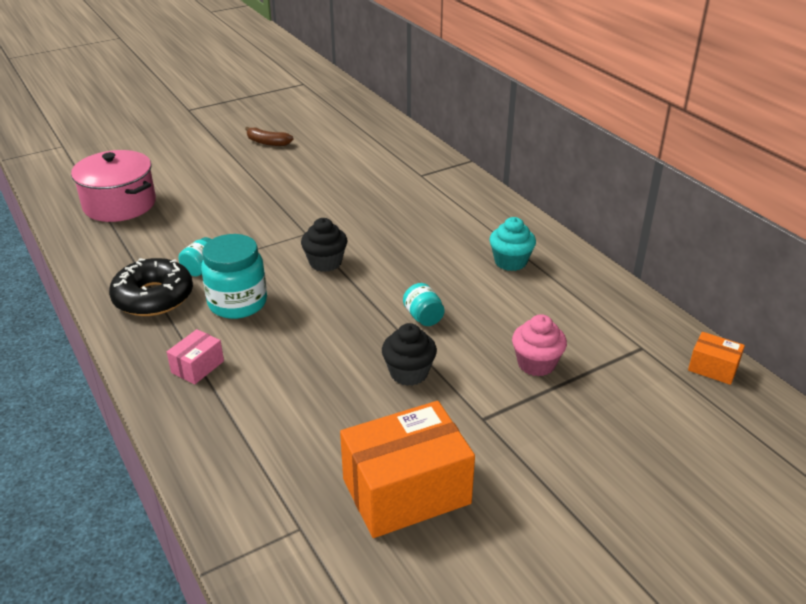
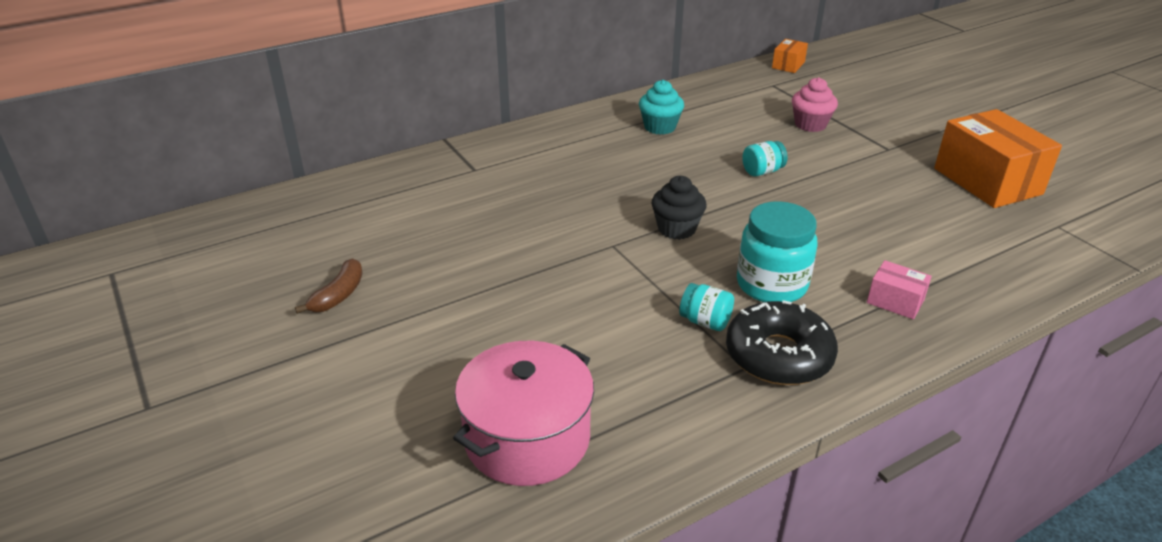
camera: 90 degrees left, 0 degrees up
(409, 373) = (847, 179): black cupcake -> none

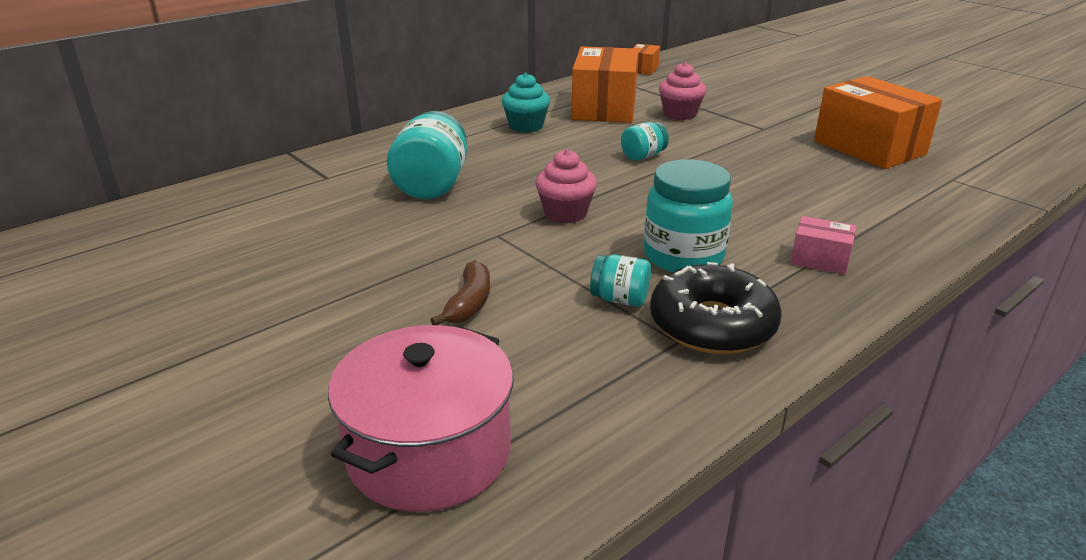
camera: 10 degrees left, 5 degrees down
(338, 295) = (166, 316): brown banana -> brown banana (469, 303)
(564, 187) = (432, 185): none -> turquoise jar
(676, 229) = (565, 213): black cupcake -> pink cupcake
(738, 111) = (604, 108): none -> orange box

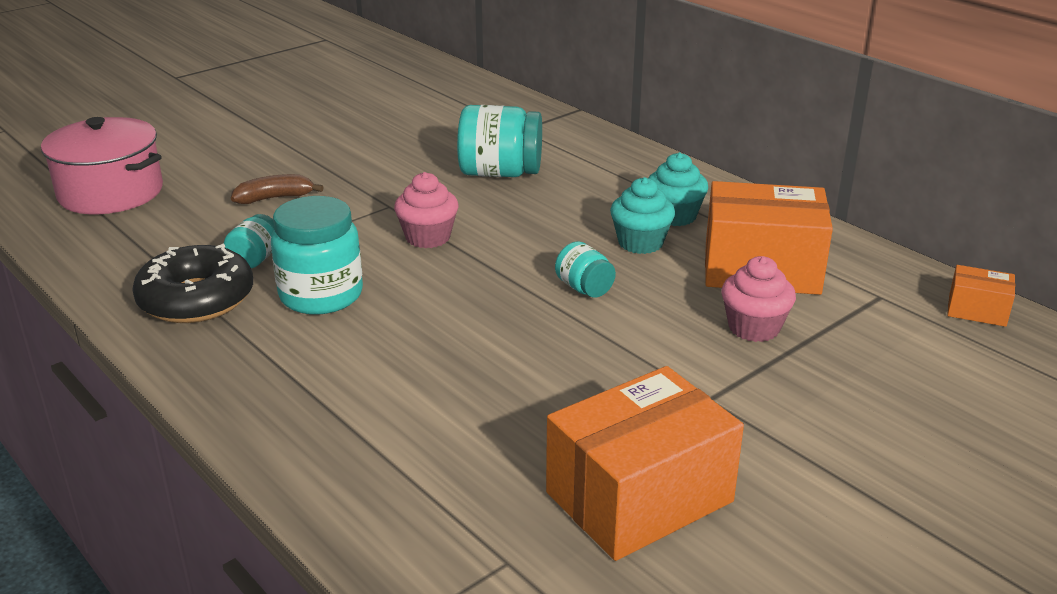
camera: 90 degrees right, 0 degrees up
(469, 303) = (275, 198): brown banana -> brown banana turned 150 degrees clockwise
(570, 138) = (640, 243): none -> turquoise cupcake
(819, 259) = (289, 378): pink box -> none

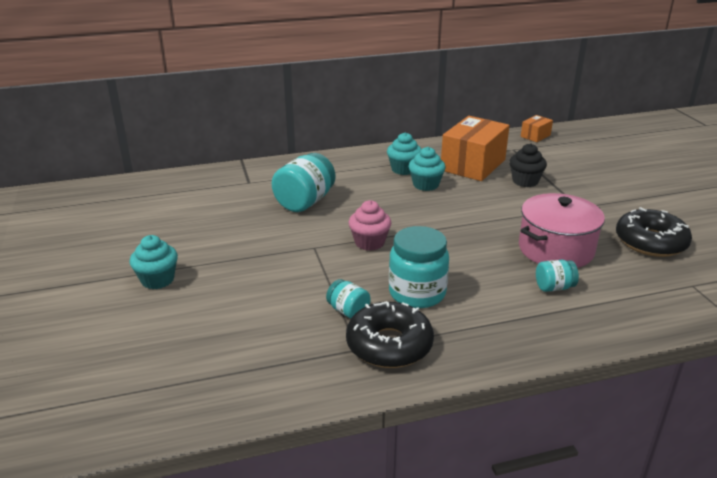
camera: 65 degrees left, 0 degrees up
(111, 193) = (167, 369): pink pot -> pink pot (556, 249)
(262, 145) = (157, 280): none -> turquoise cupcake
(275, 198) = (259, 289): brown banana -> none
(584, 288) = (463, 210): turquoise jar -> turquoise jar (554, 287)
(639, 497) = (650, 242): orange box -> black donut
(754, 328) = (525, 181): pink cupcake -> black cupcake

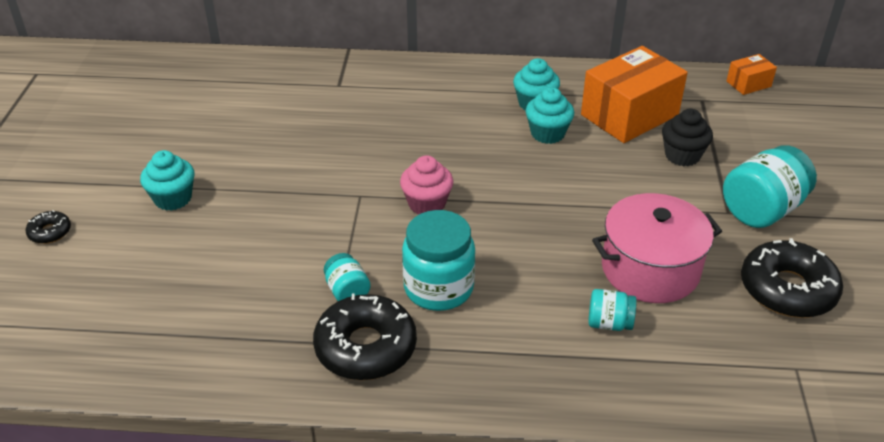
camera: 20 degrees right, 10 degrees up
(56, 326) = (50, 232): none -> black donut
(305, 202) = (386, 128): turquoise jar -> turquoise jar (762, 210)

